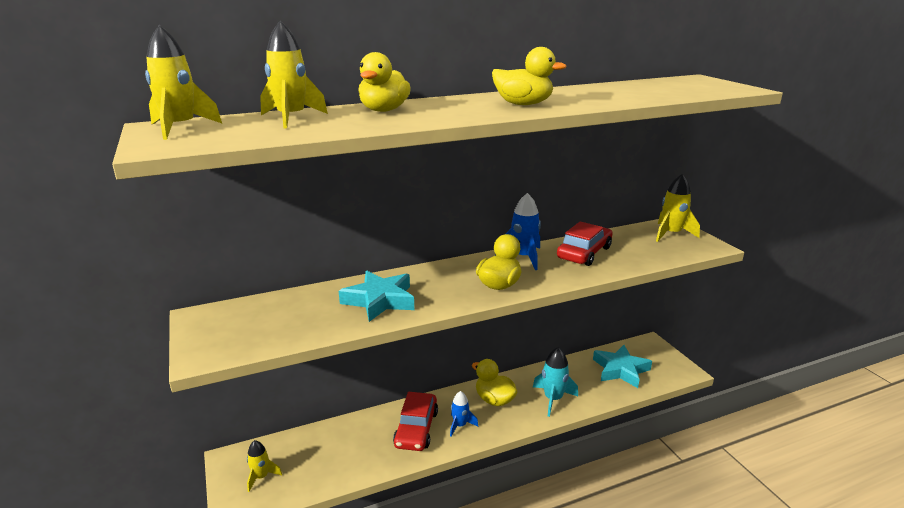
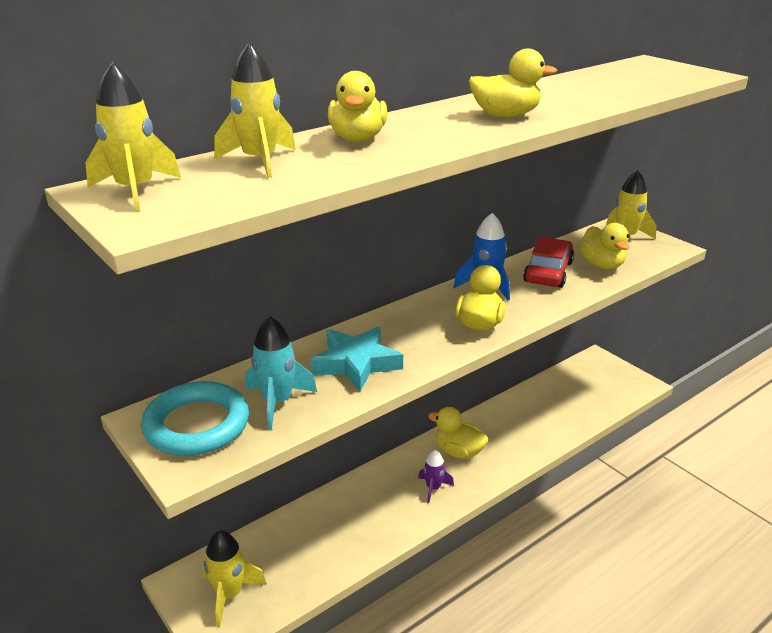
camera: 15 degrees left, 5 degrees up
(231, 326) = (197, 425): none -> turquoise ring
(261, 477) = (229, 594): yellow rocket -> yellow rocket, size x1.54
(416, 429) = (386, 501): red car -> none
(460, 425) = (433, 488): blue rocket -> purple rocket
(553, 399) = (521, 439): turquoise rocket -> turquoise rocket (277, 402)
(620, 370) = (578, 393): turquoise star -> none
(636, 253) = (601, 265): none -> yellow duck

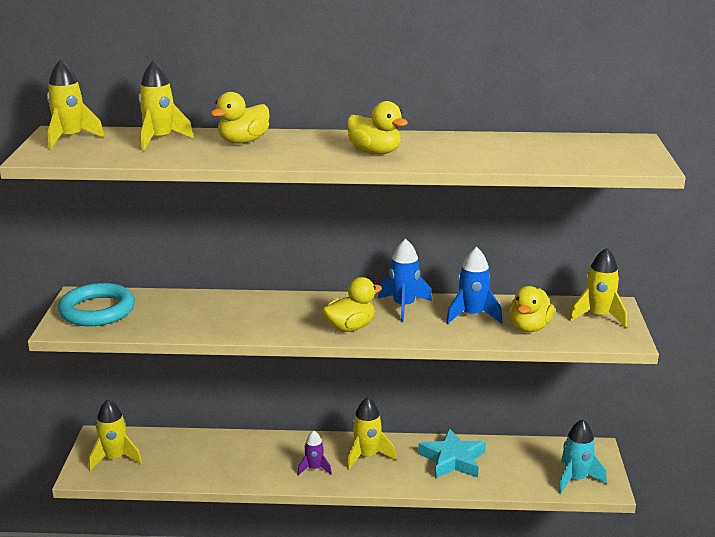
camera: 40 degrees right, 5 degrees down
(277, 402) = (153, 317): turquoise rocket -> turquoise rocket (575, 479)
(356, 363) = (230, 316): turquoise star -> turquoise star (452, 460)
(458, 452) = (367, 456): yellow duck -> yellow rocket
(548, 272) = (472, 315): red car -> blue rocket

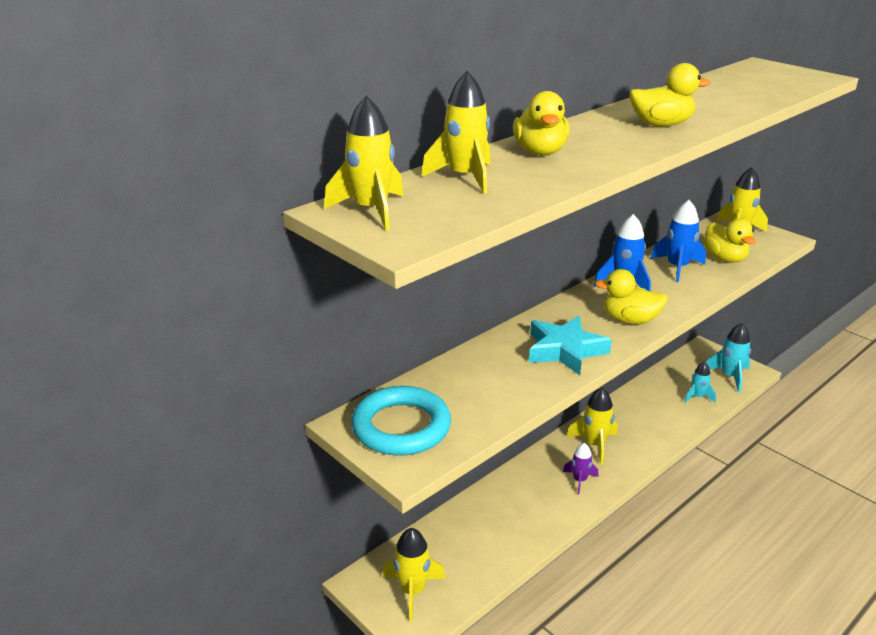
camera: 45 degrees left, 5 degrees up
(350, 327) = (630, 320): yellow duck -> yellow duck turned 90 degrees counterclockwise
(452, 460) = (648, 410): turquoise star -> turquoise star (565, 350)
(514, 475) = (697, 397): none -> turquoise rocket

